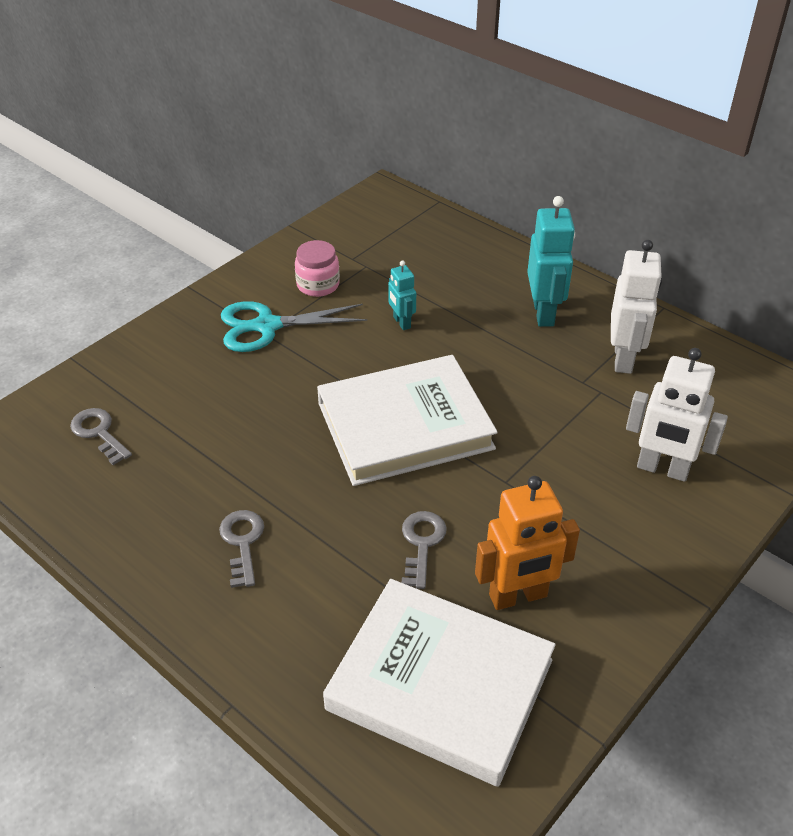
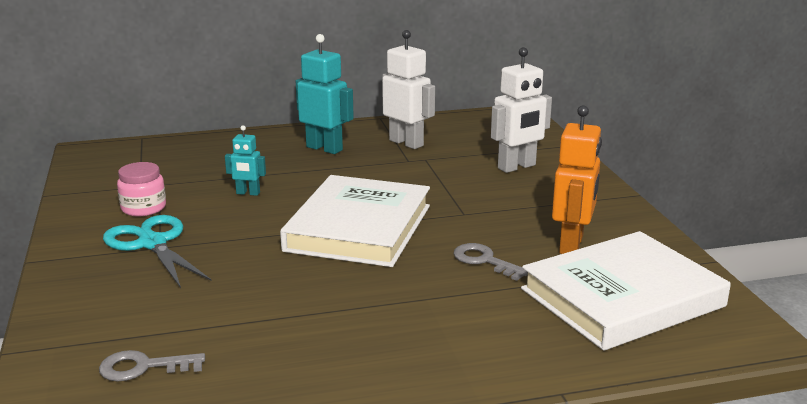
camera: 55 degrees left, 20 degrees down
(242, 542) = (390, 333): grey key -> none
(267, 326) = (152, 243): turquoise scissors -> turquoise scissors turned 120 degrees clockwise

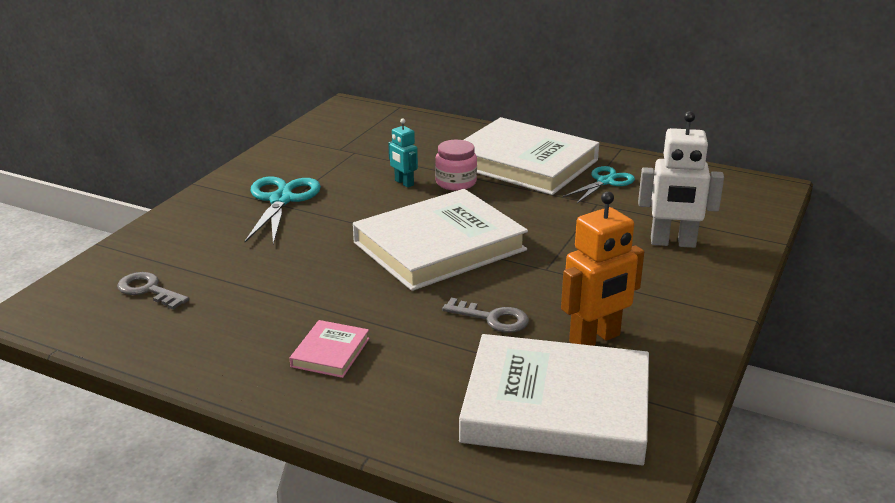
camera: 40 degrees right, 5 degrees up
(143, 208) = (316, 168): pink jar -> pink jar (456, 182)
(324, 148) = (524, 163): turquoise robot -> white book
(406, 143) = (605, 182): white robot -> turquoise scissors
(406, 338) = (330, 352): none -> pink book
(484, 261) = (493, 318): grey key -> grey key turned 120 degrees clockwise

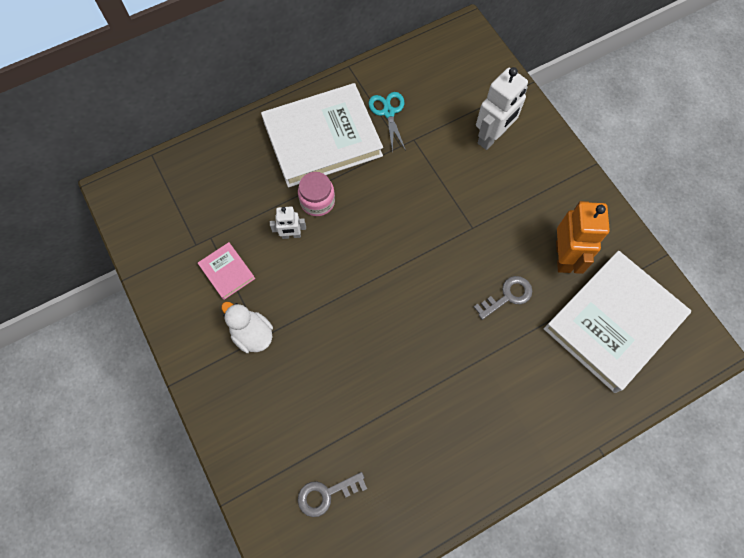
camera: 55 degrees left, 40 degrees up
(281, 200) = (252, 334): turquoise scissors -> white duck
(330, 352) = (485, 412): pink book -> pink book (227, 272)
(404, 183) = (291, 235): turquoise robot -> white robot
(439, 246) = (401, 270): white book -> none

